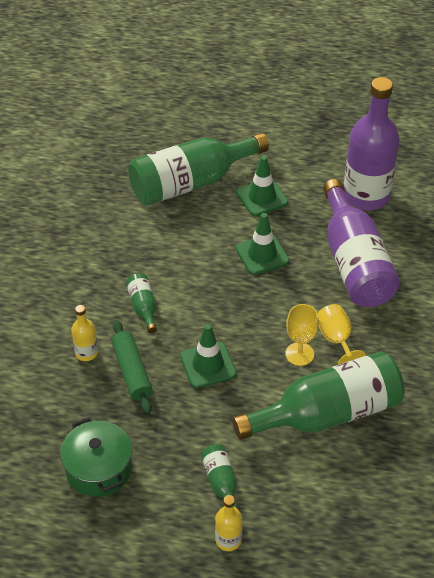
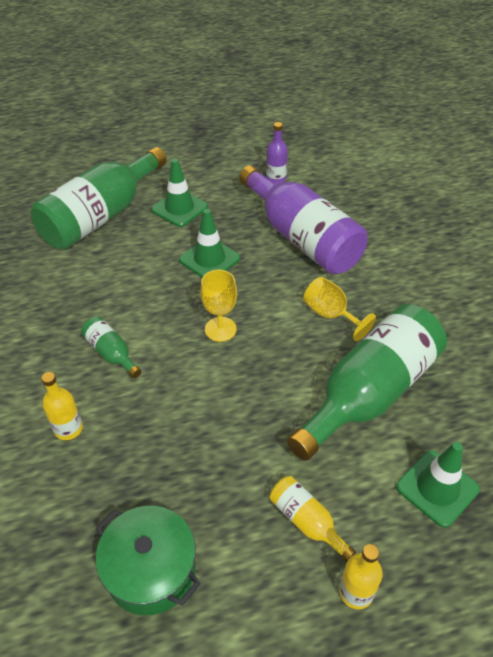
camera: 25 degrees left, 0 degrees up
(132, 372) = (134, 430): green rolling pin -> none
(208, 365) = (216, 389): green traffic cone -> green traffic cone (437, 488)
(221, 483) = (306, 521): green bottle -> yellow bottle
(299, 354) = (304, 342): yellow goblet -> yellow goblet (220, 329)
(366, 196) = (276, 179): purple bottle -> purple bottle, size x0.43

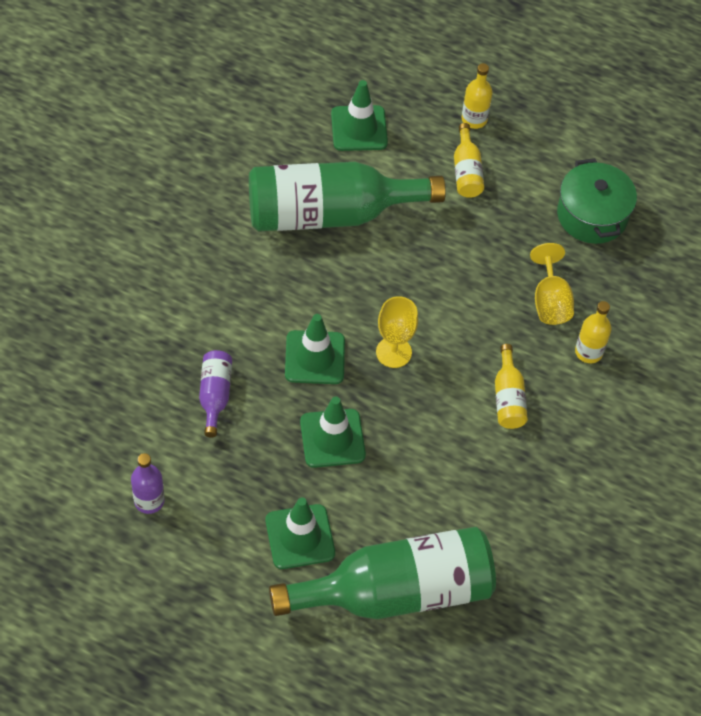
camera: 145 degrees left, 10 degrees up
(111, 353) = (508, 397): green bottle -> yellow bottle
(268, 293) = (315, 357): none -> green traffic cone
(302, 238) = (215, 395): purple bottle -> purple bottle, size x0.43
(331, 315) = (284, 295): yellow goblet -> yellow goblet (550, 301)

